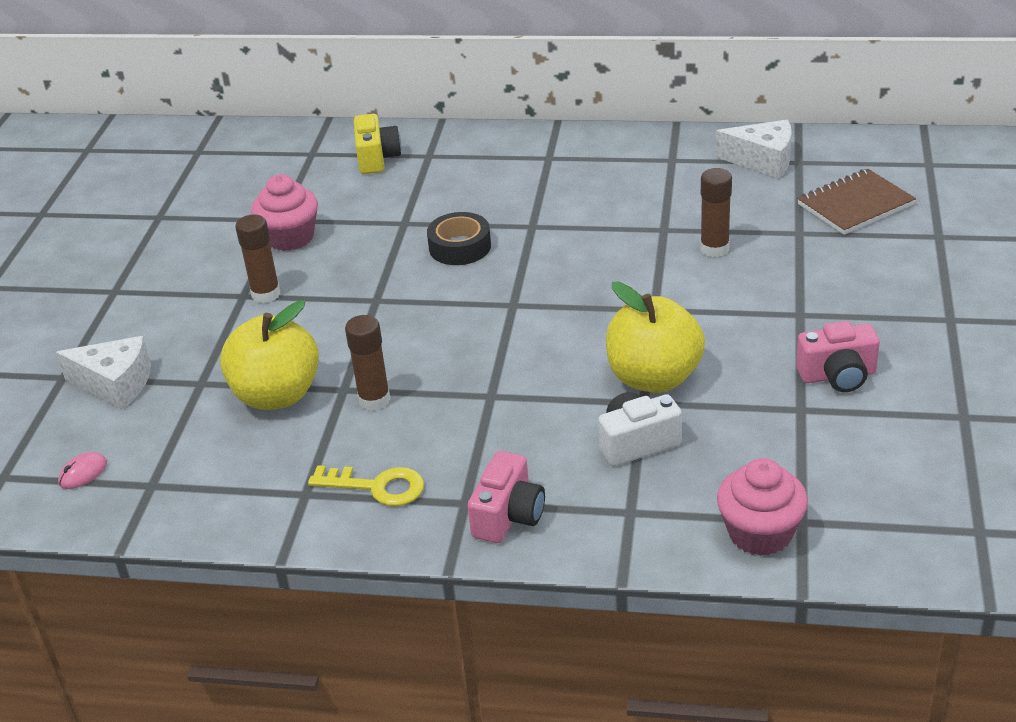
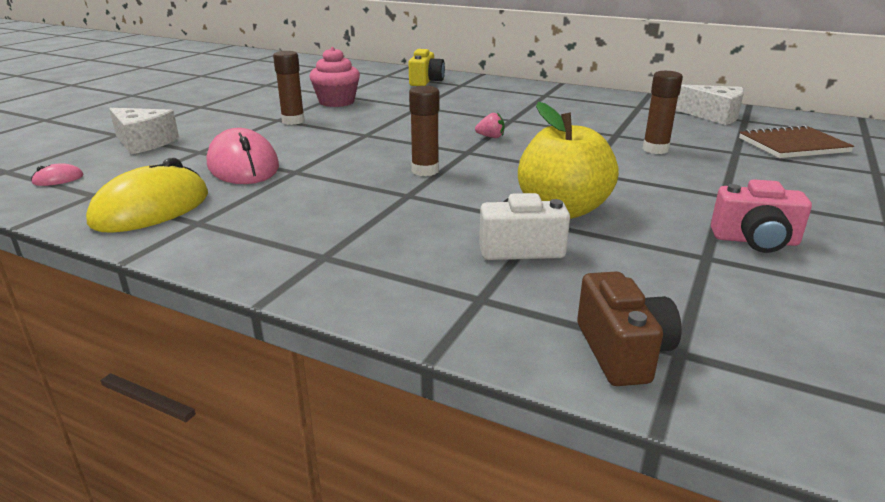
camera: 15 degrees right, 10 degrees down
(238, 488) = (151, 208): none -> yellow mouse
(277, 395) = (243, 166): yellow apple -> pink mouse
(374, 400) = (312, 181): brown glue stick -> brown glue stick (425, 171)
(377, 487) = (259, 230): yellow key -> none
(460, 247) = (449, 121): black tape -> none
(508, 516) = (355, 275): pink camera -> none
(525, 269) = (490, 137): none -> pink strawberry
(760, 533) = (622, 351): pink cupcake -> brown camera

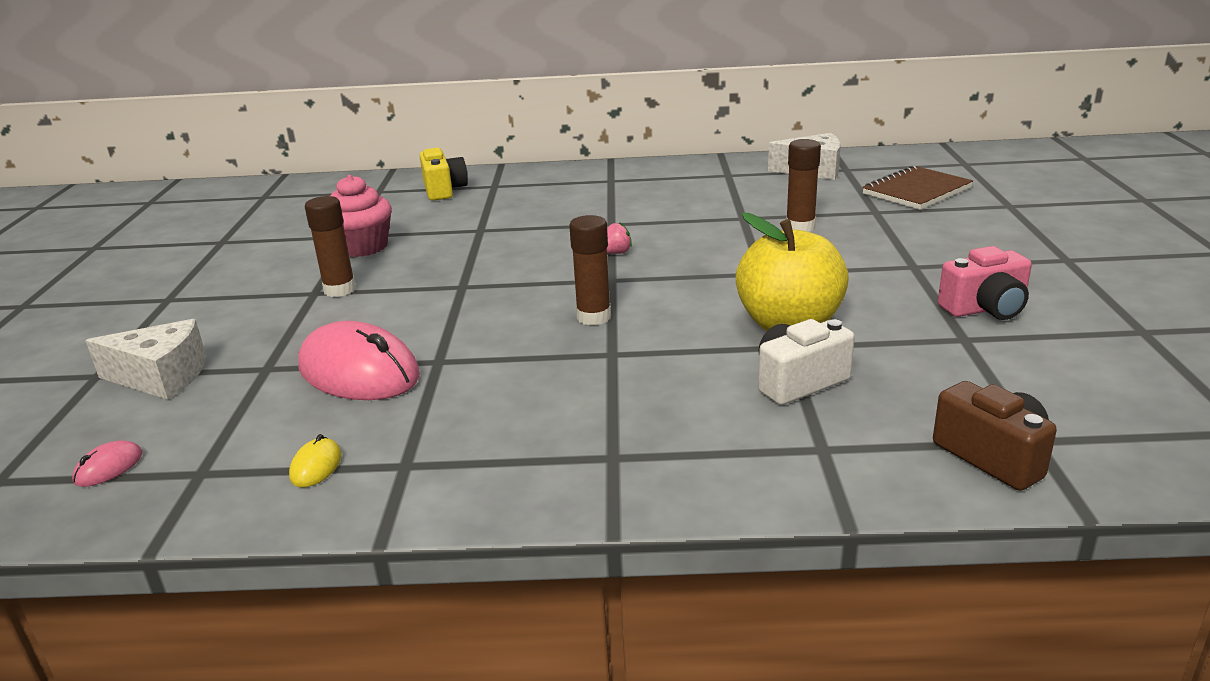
camera: 25 degrees left, 0 degrees up
(151, 208) = (316, 466): yellow mouse -> yellow mouse, size x0.41

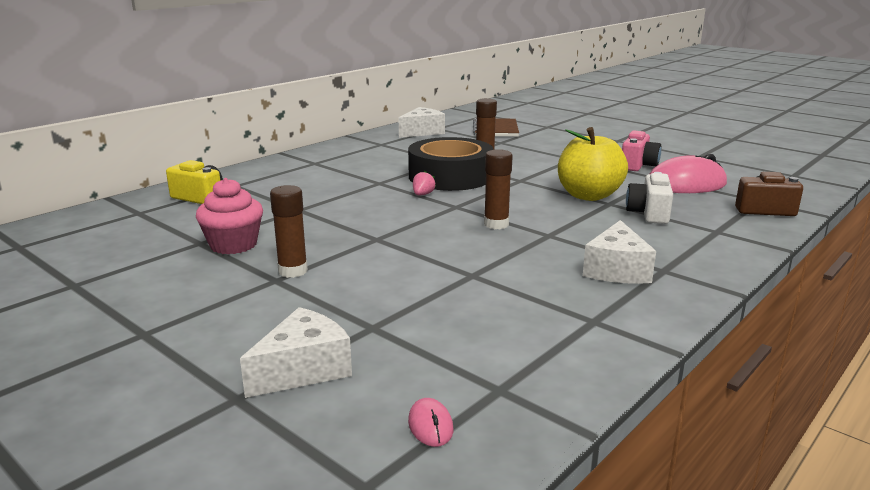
camera: 50 degrees left, 5 degrees down
(316, 466) = (554, 347): yellow mouse -> none
(359, 372) = (442, 300): pink mouse -> pink mouse (686, 184)
(567, 428) = (616, 270): none -> white cheese
(697, 240) = (450, 176): none -> black tape

